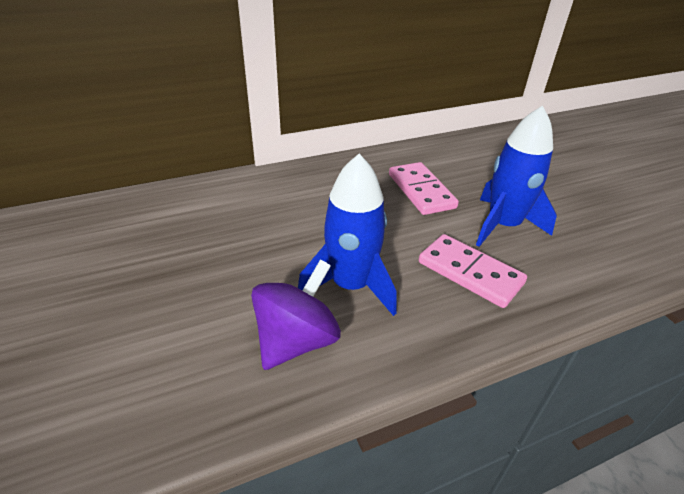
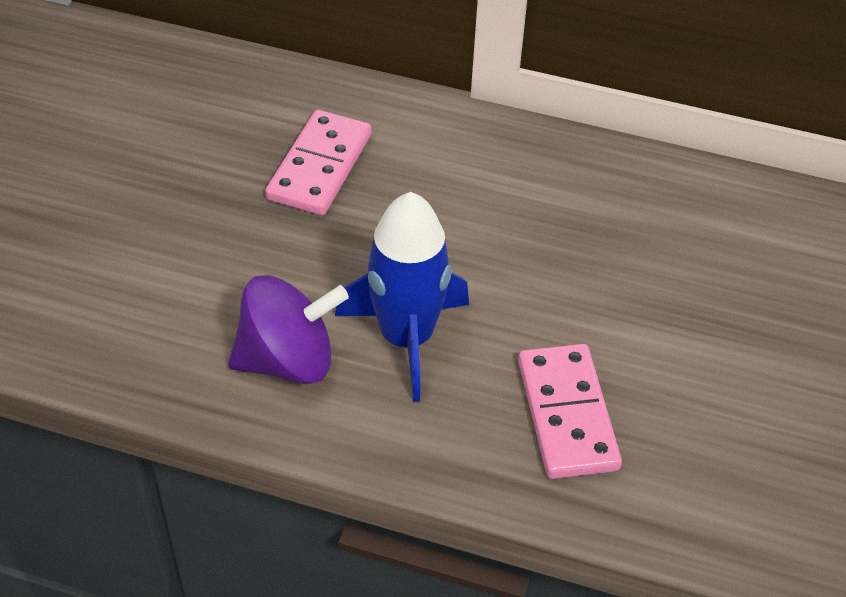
camera: 40 degrees right, 10 degrees up
(421, 191) = (654, 265): pink domino -> pink domino (319, 167)
(503, 225) = (704, 385): blue rocket -> none

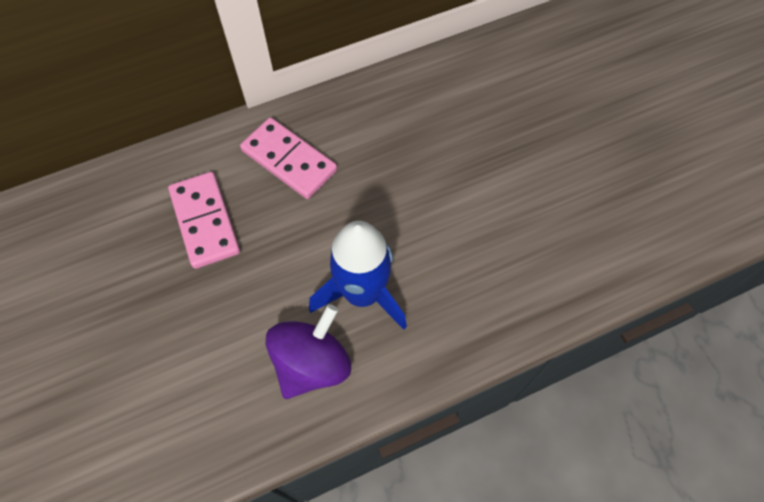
camera: 40 degrees left, 15 degrees up
(567, 414) = (486, 269): pink domino -> pink domino (289, 160)

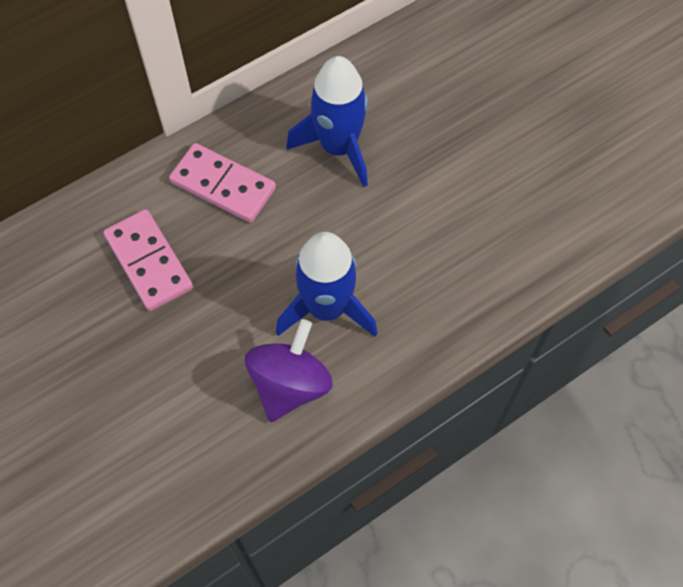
camera: 10 degrees left, 0 degrees up
(403, 141) = (338, 147): none -> blue rocket

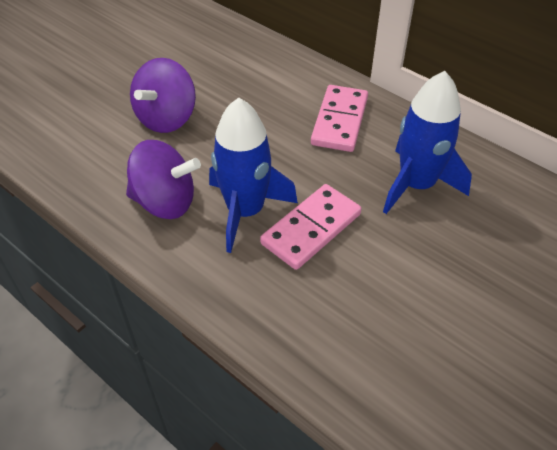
camera: 75 degrees right, 15 degrees down
(148, 262) = (252, 97): pink domino -> pink domino (311, 229)
(152, 363) = (167, 118): none -> purple spinning top

